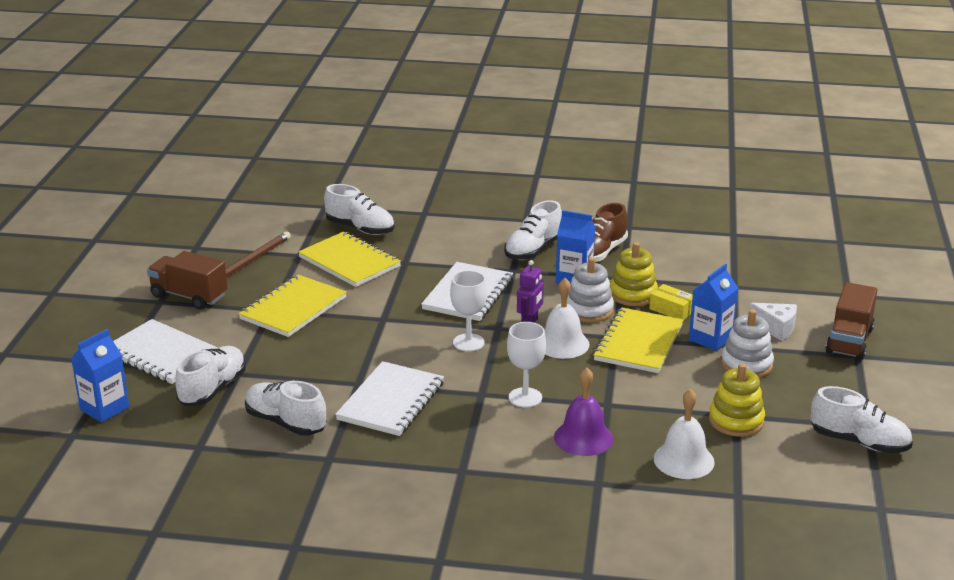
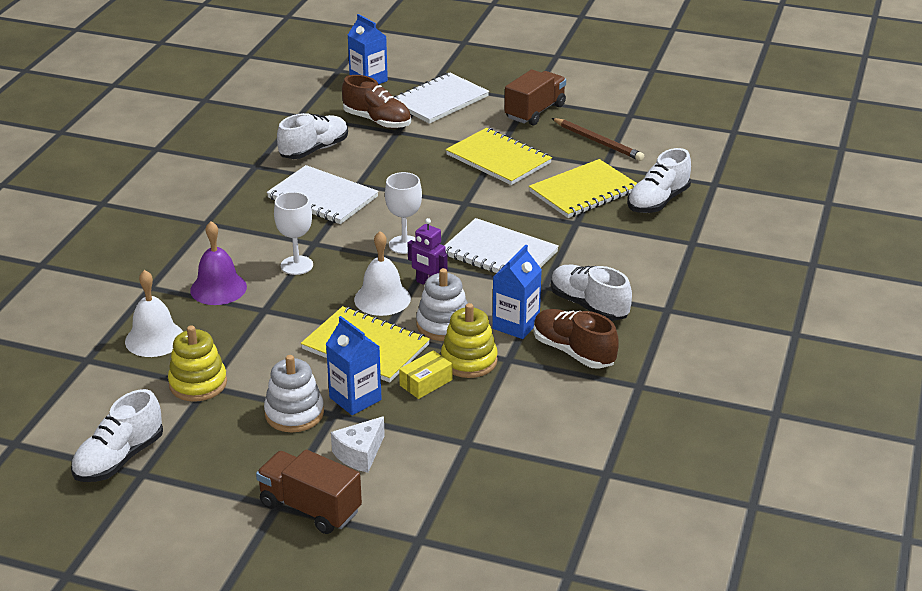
camera: 100 degrees right, 5 degrees up
(213, 389) = (377, 121): white shoe -> brown shoe

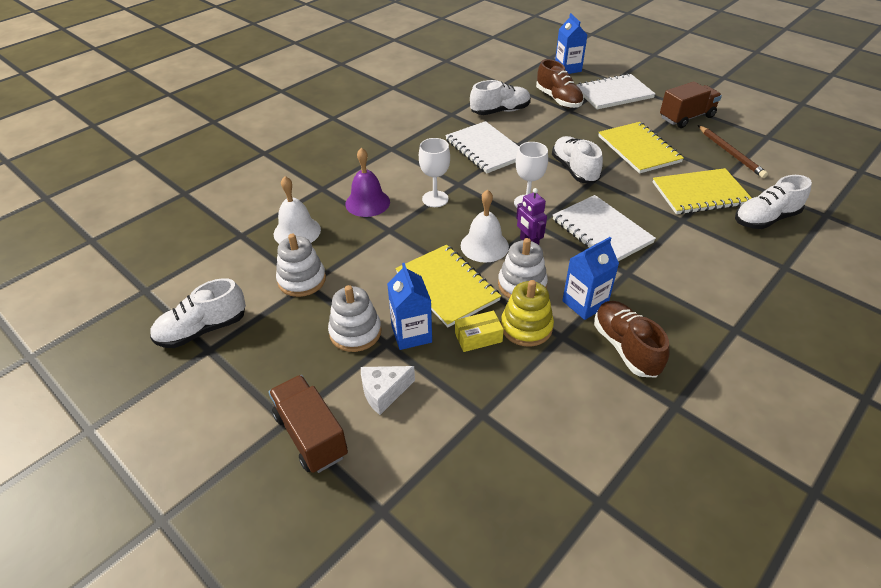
camera: 25 degrees right, 10 degrees up
(198, 383) = (302, 280): yellow stacking toy -> white stacking toy
(589, 306) = (660, 304): white shoe -> white shoe (574, 170)

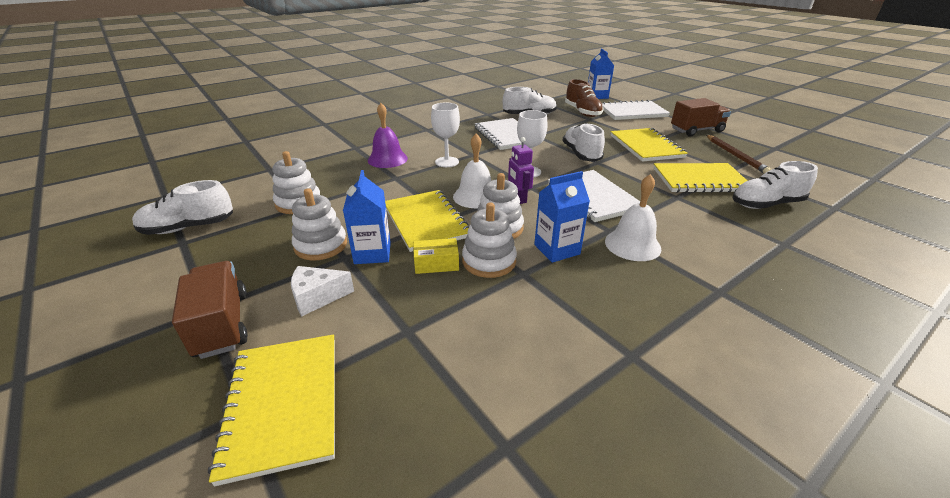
camera: 10 degrees right, 10 degrees down
(297, 231) = (317, 171): white bell -> white bell (632, 244)
(410, 499) = (283, 404): none -> yellow notebook
(526, 327) = (489, 261): yellow stacking toy -> white stacking toy
(625, 347) = (589, 291): brown shoe -> none

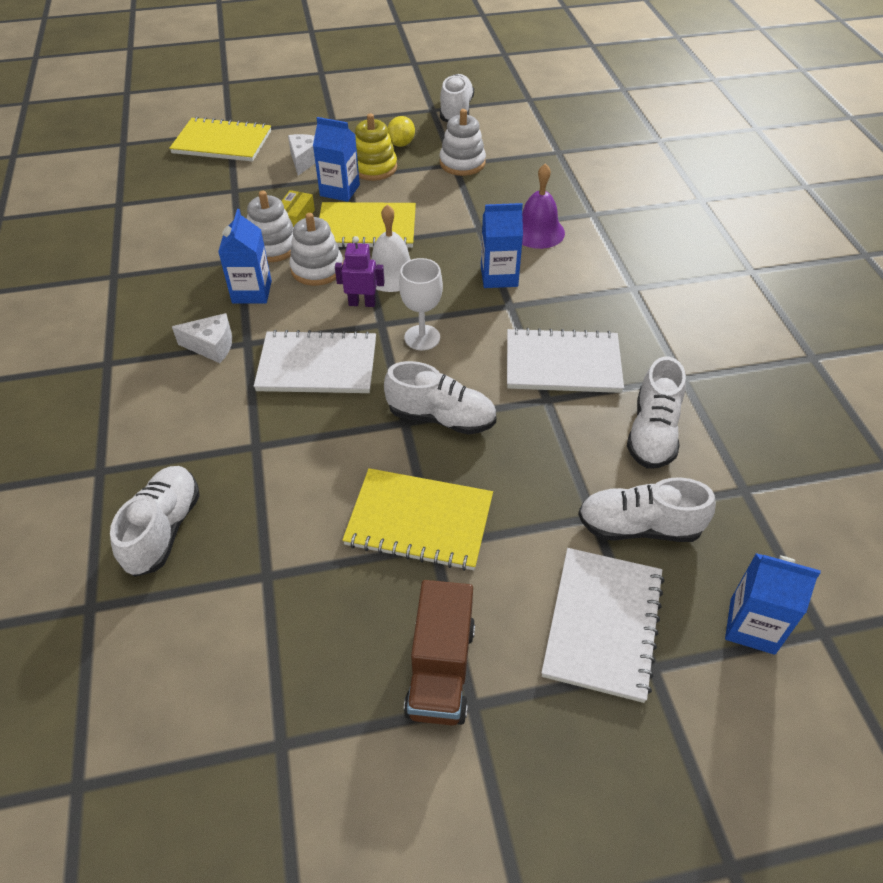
camera: 115 degrees right, 15 degrees up
(222, 324) = (310, 125): brown truck -> none
(266, 242) = (401, 144): none -> yellow lemon
(321, 245) = (374, 168): white stacking toy -> yellow stacking toy
(447, 162) = (499, 276): white goblet -> blue carton
(582, 112) = (639, 527): brown shoe -> white shoe
(632, 244) = (211, 346): white bell -> white cheese
(700, 180) = (271, 506): yellow notebook -> none
(735, 156) = (301, 632): brown pencil -> none

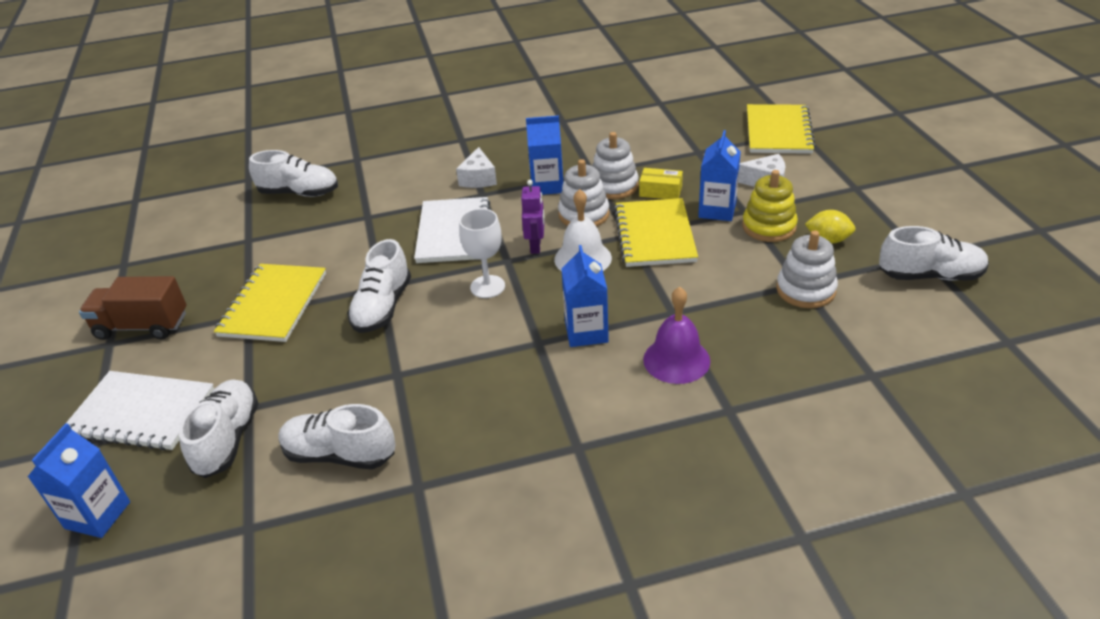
camera: 90 degrees right, 10 degrees down
(562, 364) = (446, 385): white notebook -> none

